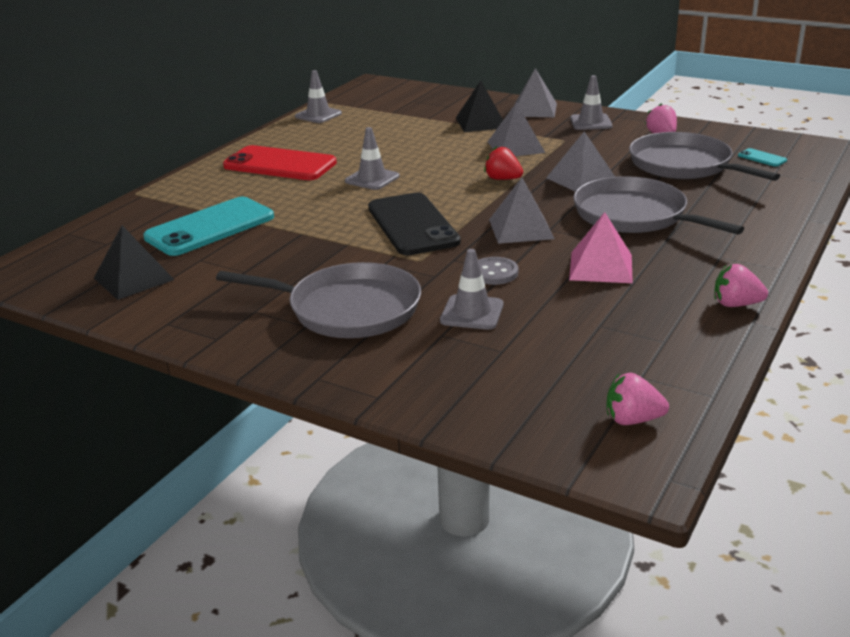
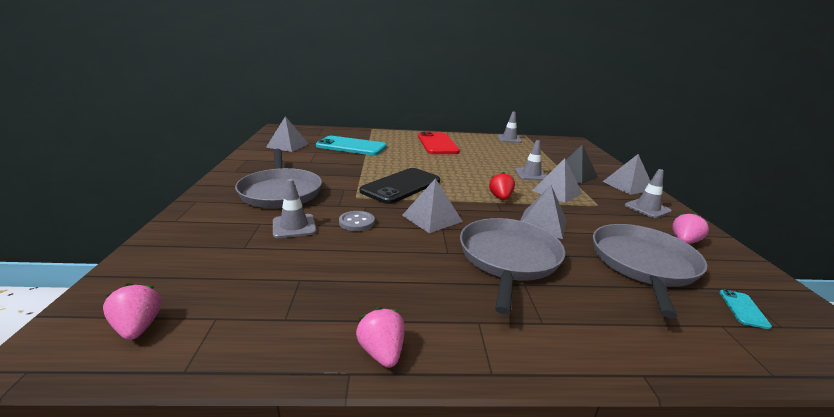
camera: 55 degrees right, 5 degrees down
(133, 278) = (288, 145): black pyramid -> grey pyramid
(372, 179) = (449, 165): grey traffic cone -> grey traffic cone (531, 174)
(601, 267) = (400, 261): pink pyramid -> none

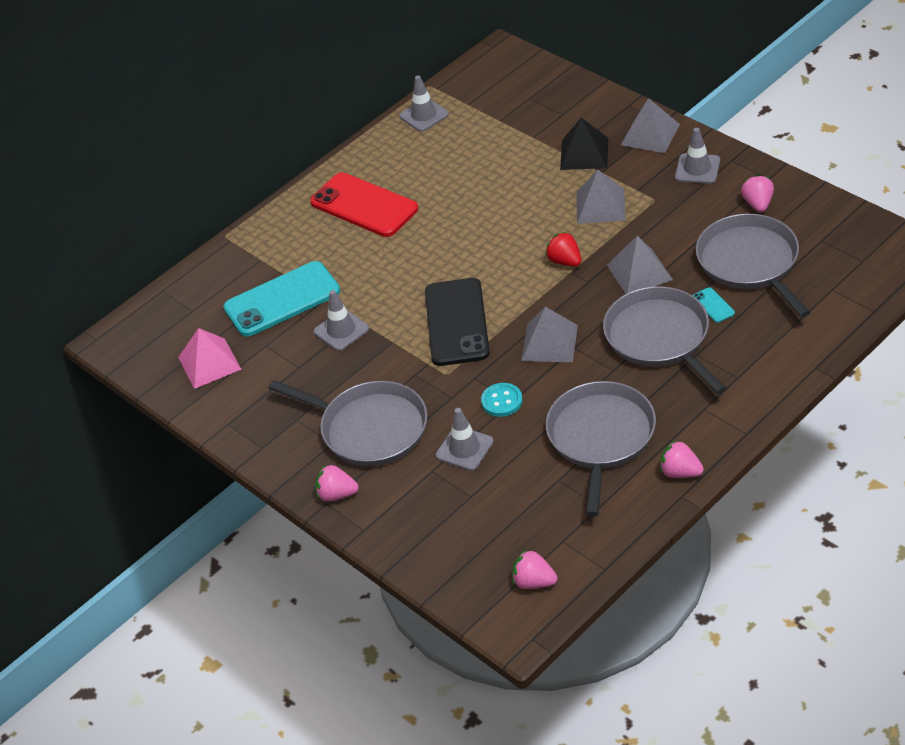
camera: 35 degrees left, 20 degrees up
(207, 201) = (337, 494): none -> pink strawberry
(288, 145) = (209, 363): grey pyramid -> pink pyramid
(356, 222) = (502, 401): grey button -> turquoise button
(371, 279) = (600, 438): none -> grey pan
(531, 174) = (544, 190): grey traffic cone -> grey traffic cone (341, 330)
(743, 309) = (835, 261): turquoise phone -> turquoise phone (713, 305)

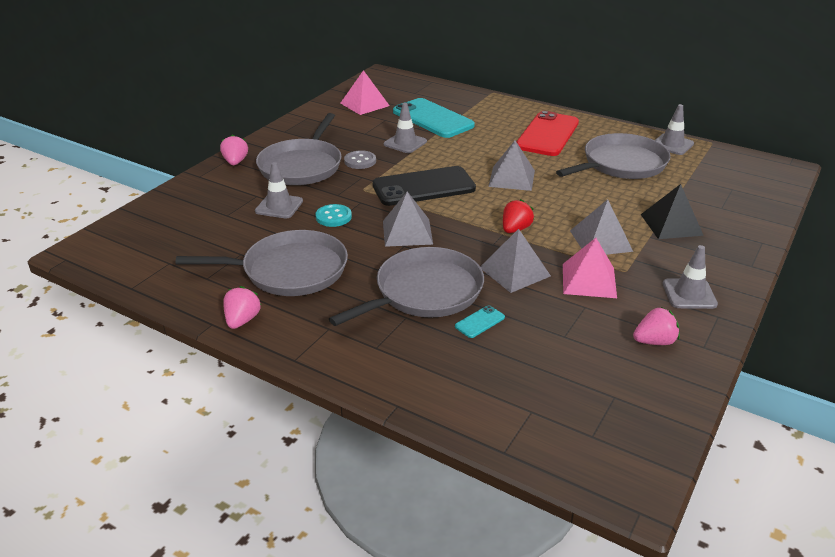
camera: 70 degrees right, 10 degrees down
(375, 374) = (360, 161): none -> grey button
(534, 582) = (126, 253): pink strawberry -> none
(650, 134) = (725, 259): grey pyramid -> grey pyramid (512, 178)
(664, 226) = (589, 280): none -> pink pyramid
(750, 263) = (554, 343): grey pan -> grey pan (621, 164)

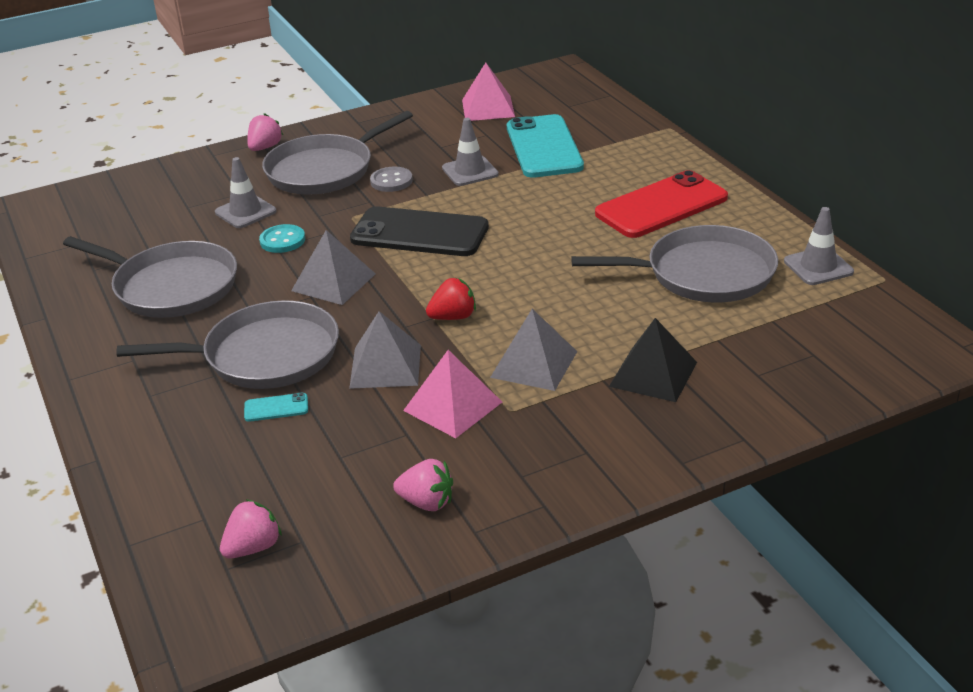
camera: 35 degrees right, 0 degrees up
(242, 320) = (72, 323): pink strawberry -> pink strawberry (253, 547)
(512, 178) = (535, 252): grey pyramid -> none
(689, 294) = (547, 466): grey traffic cone -> none

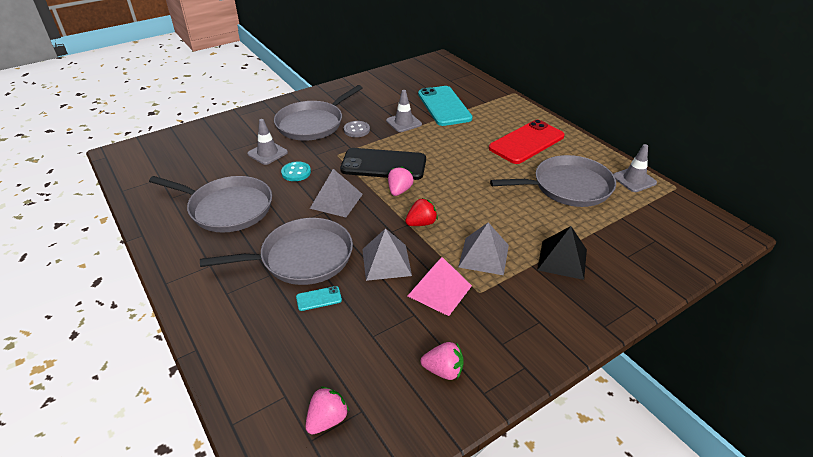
camera: 10 degrees left, 5 degrees up
(265, 147) = (271, 109): pink strawberry -> pink strawberry (399, 191)
(488, 108) = (403, 82): pink pyramid -> none

